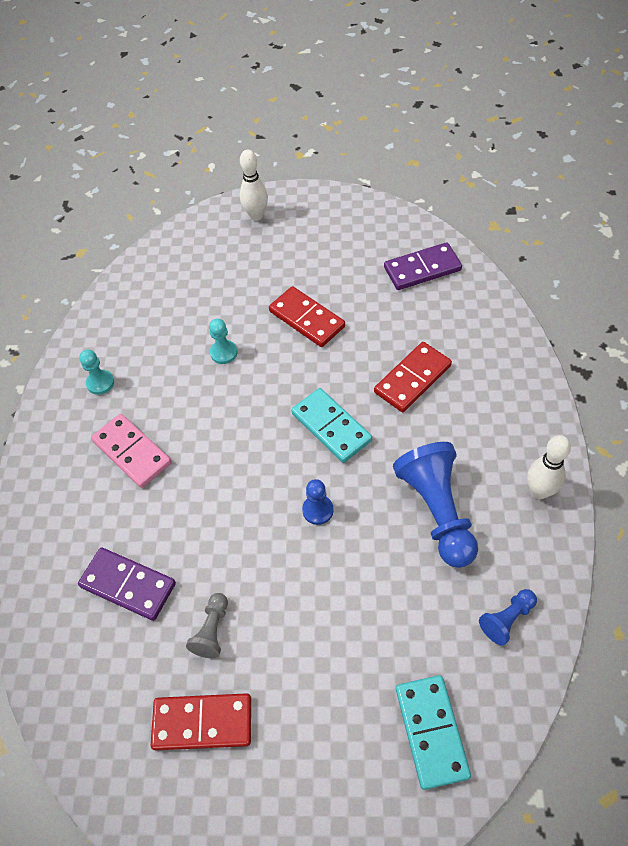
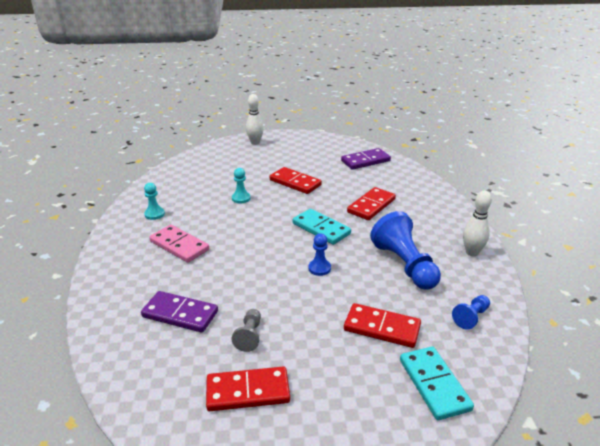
camera: 10 degrees left, 25 degrees down
(383, 629) = (382, 328): none -> red domino

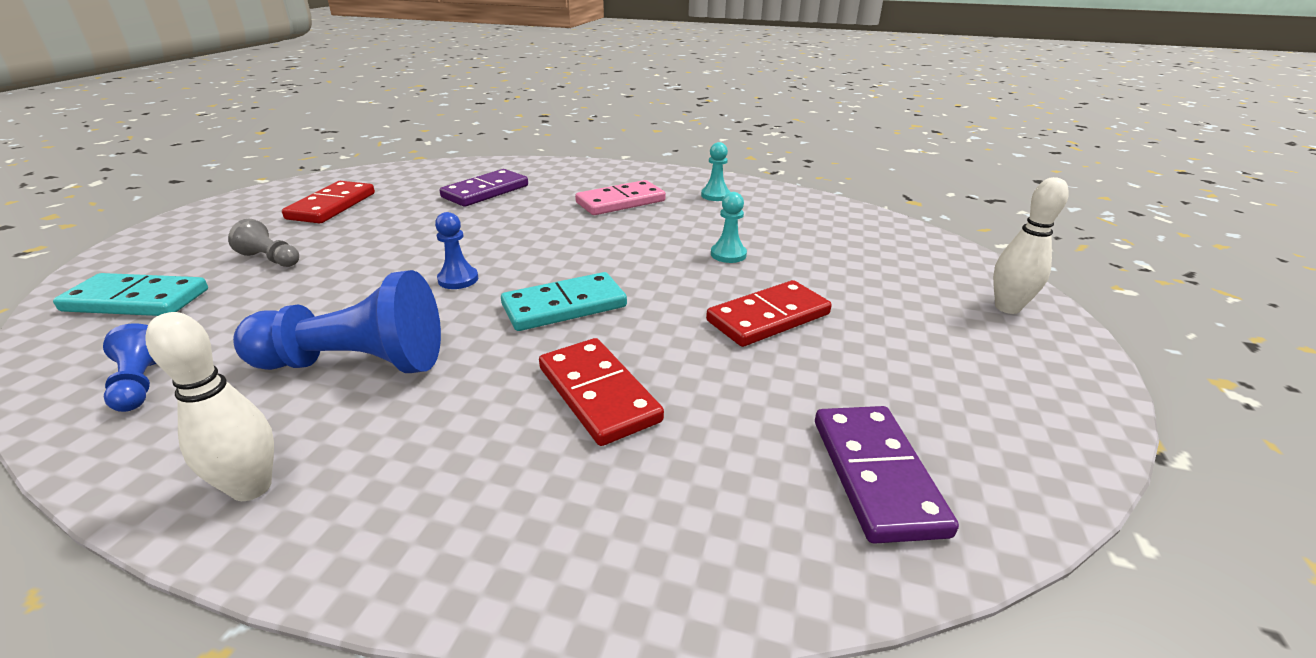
camera: 110 degrees right, 0 degrees up
(249, 336) = (400, 216): grey pawn -> grey pawn (271, 259)
(382, 328) = (274, 294): red domino -> none

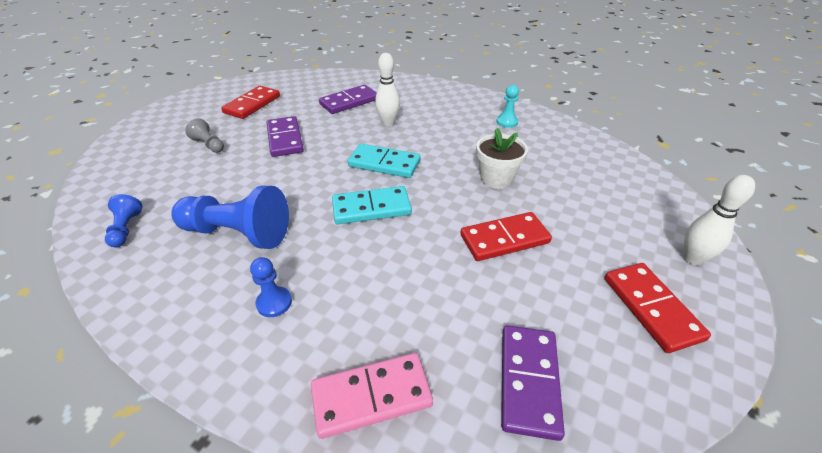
camera: 15 degrees right, 10 degrees up
(136, 300) = (133, 167): turquoise domino -> turquoise domino (384, 164)
(252, 488) = (167, 311): white bowling pin -> white bowling pin (388, 123)
(399, 240) = (285, 139): none -> purple domino
(458, 279) = (312, 176): blue pawn -> blue pawn (274, 303)
(598, 394) = (371, 282): red domino -> red domino (651, 308)
(620, 202) = (437, 121): pink domino -> pink domino (371, 396)
(728, 254) = (496, 179): turquoise pawn -> white flower pot

